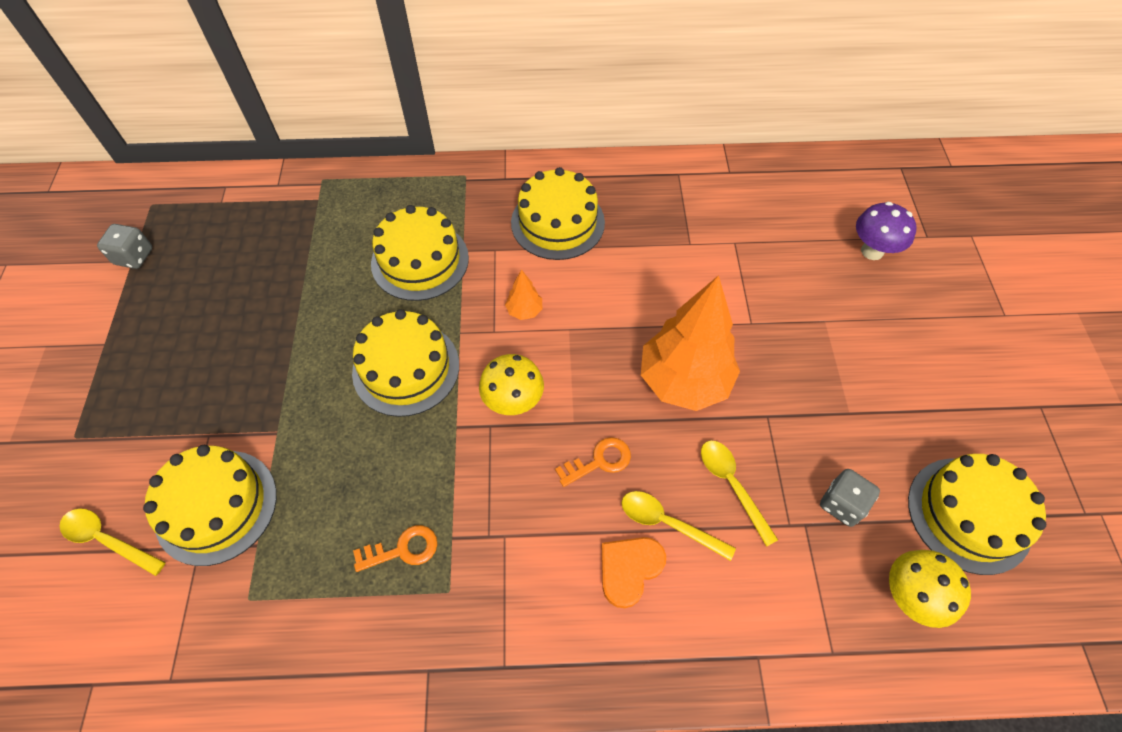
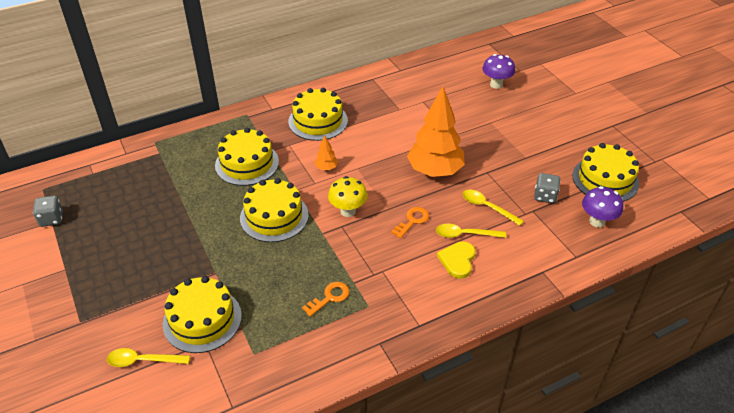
camera: 25 degrees left, 15 degrees down
(629, 569) = (457, 260): orange heart -> yellow heart
(908, 596) = (597, 221): yellow mushroom -> purple mushroom

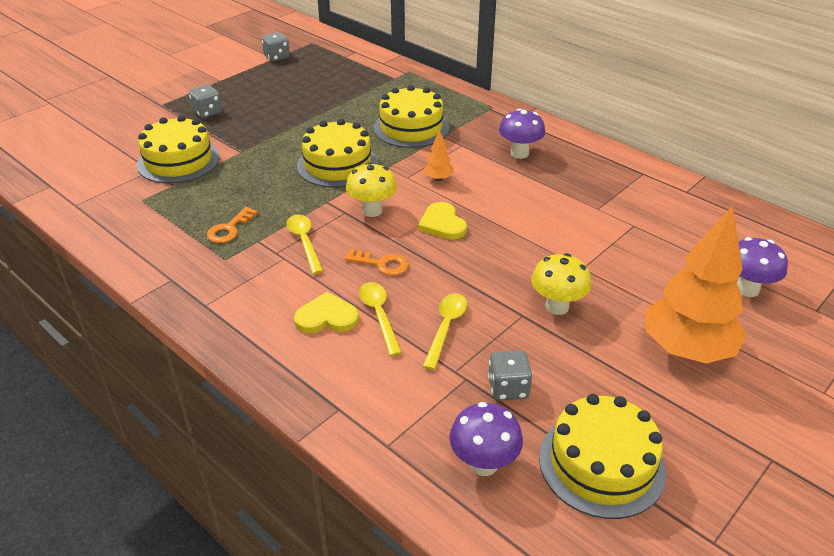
camera: 70 degrees right, 5 degrees down
(125, 287) = (207, 112): none -> grey dice
(143, 360) = (123, 145): yellow spoon -> yellow spoon (304, 242)
(318, 121) = (519, 153): yellow cake -> purple mushroom
(329, 297) = (229, 229): orange key -> orange key turned 90 degrees clockwise
(381, 180) = (442, 224): none -> yellow heart
(434, 171) = (490, 264): orange tree -> orange tree (686, 350)
(485, 156) = (557, 306): none -> yellow mushroom

